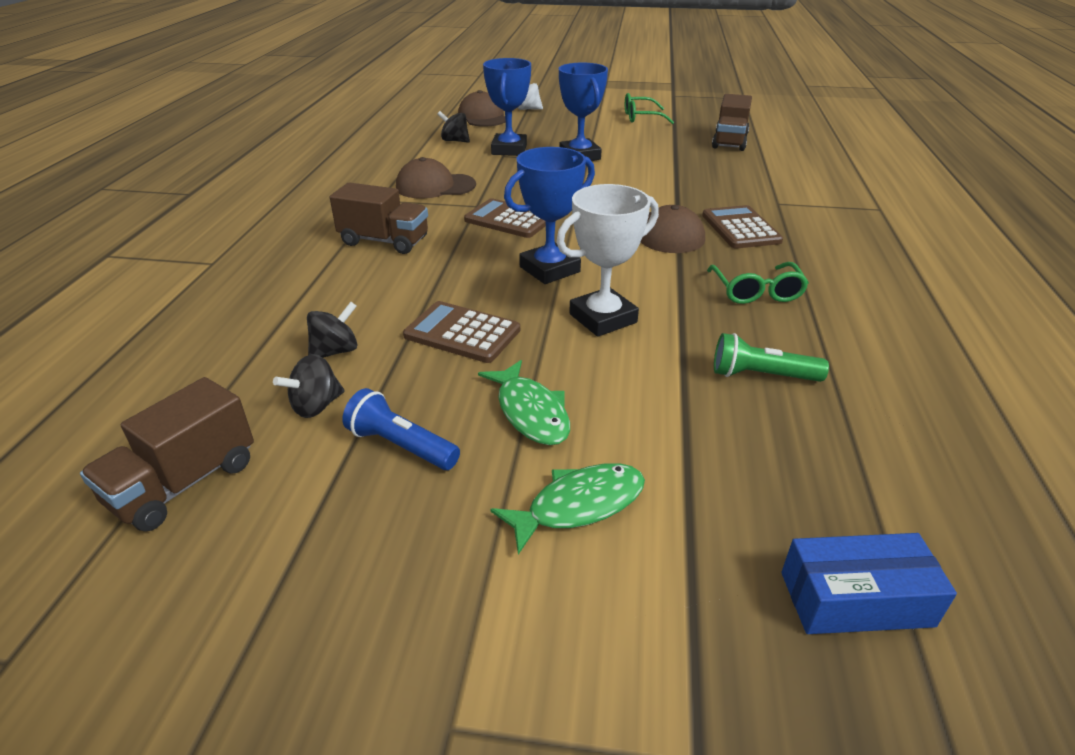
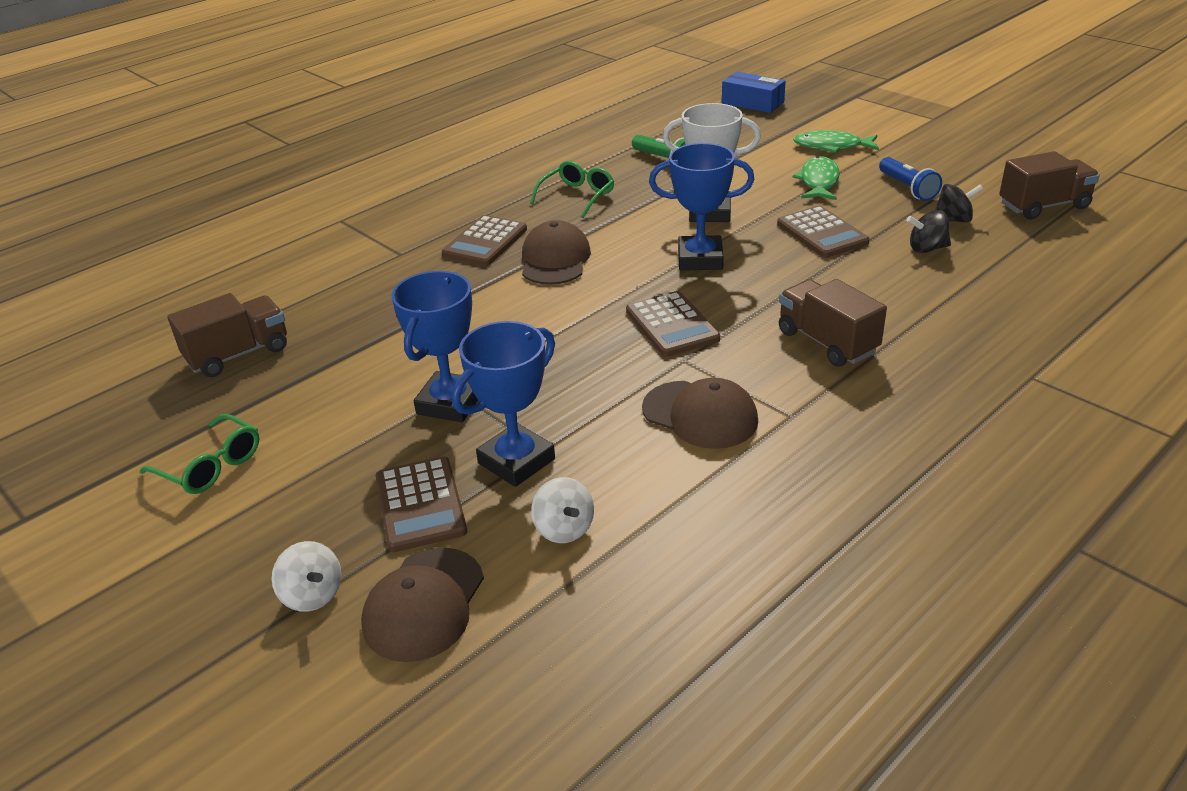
camera: 140 degrees left, 0 degrees up
(455, 141) = (564, 529): black spinning top -> white spinning top
(529, 131) = (420, 504): none -> brown calculator

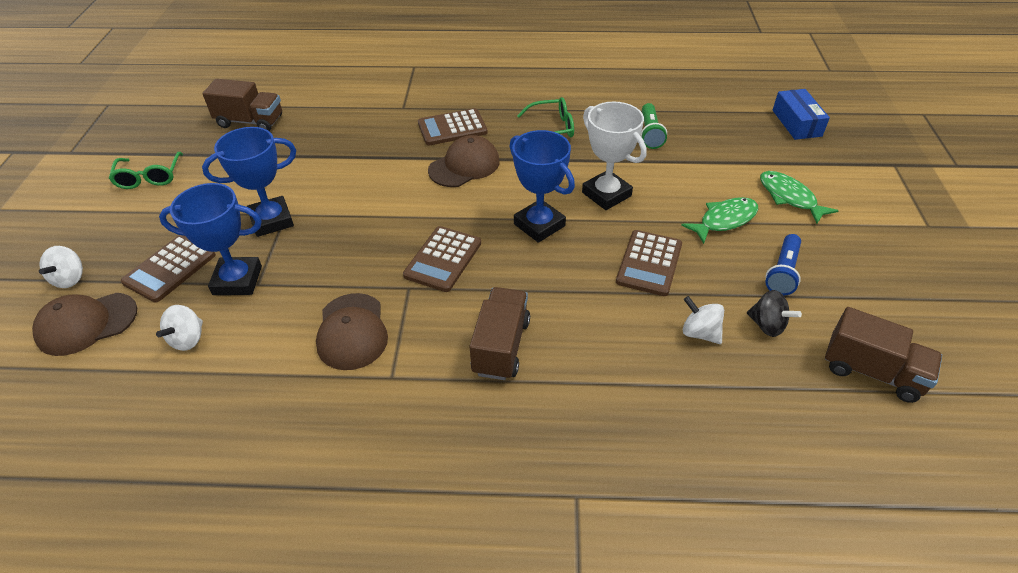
camera: 45 degrees right, 10 degrees up
(926, 249) = (700, 333): black spinning top -> white spinning top

